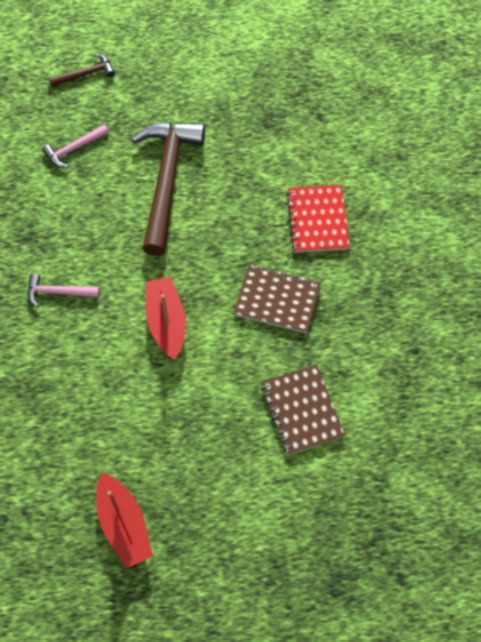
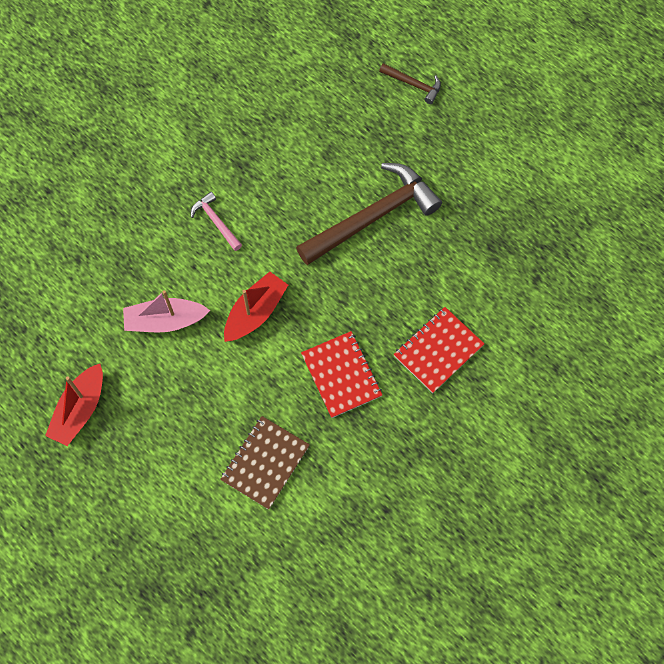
camera: 50 degrees right, 5 degrees up
(74, 149) = (341, 132): pink hammer -> none
(108, 395) = (165, 321): none -> pink boat
(277, 300) = (341, 375): brown notebook -> red notebook

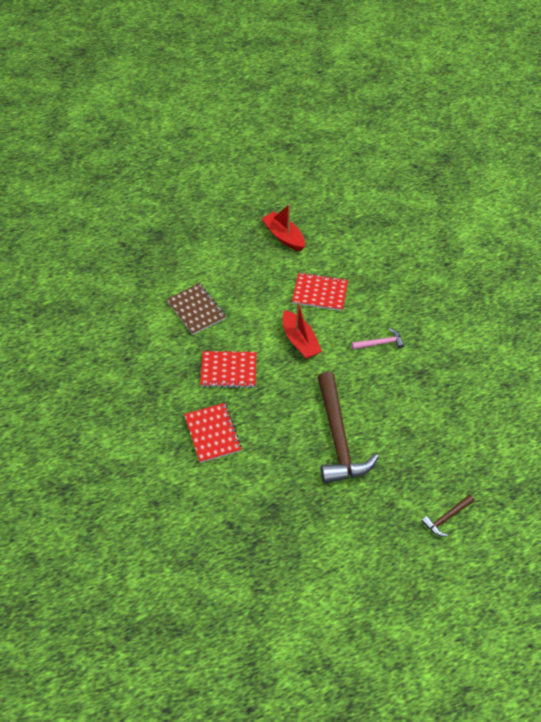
camera: 115 degrees right, 15 degrees down
(165, 321) = (320, 293): pink boat -> red notebook

